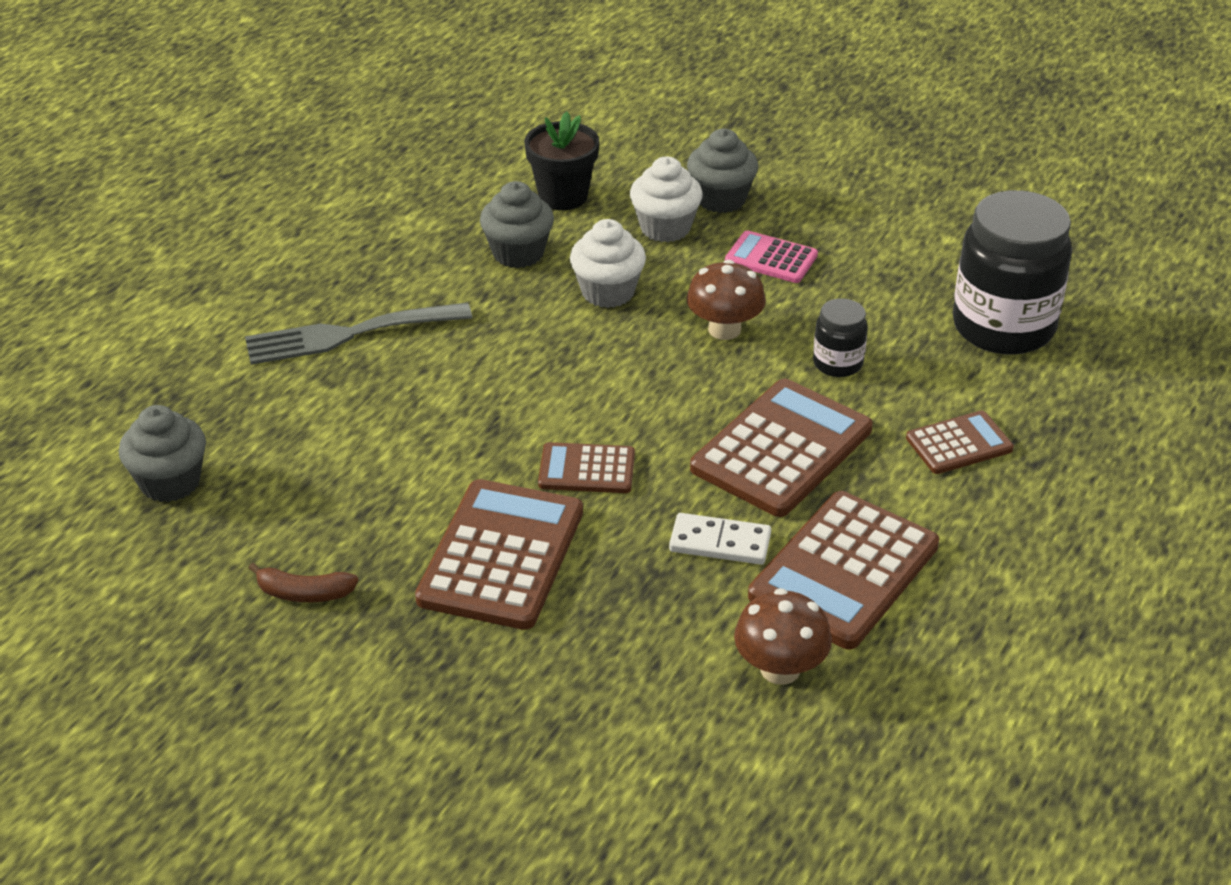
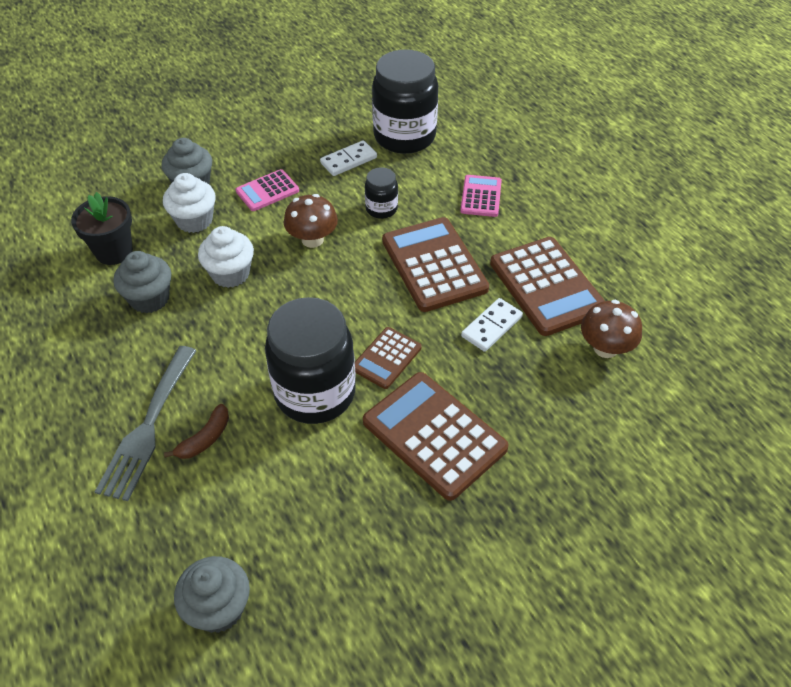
camera: 60 degrees left, 10 degrees up
(304, 593) = (398, 563): brown banana -> brown banana (205, 439)
(487, 433) = (315, 393): none -> black jar
(899, 299) = (348, 160): none -> white domino
(959, 444) = (481, 196): brown calculator -> pink calculator

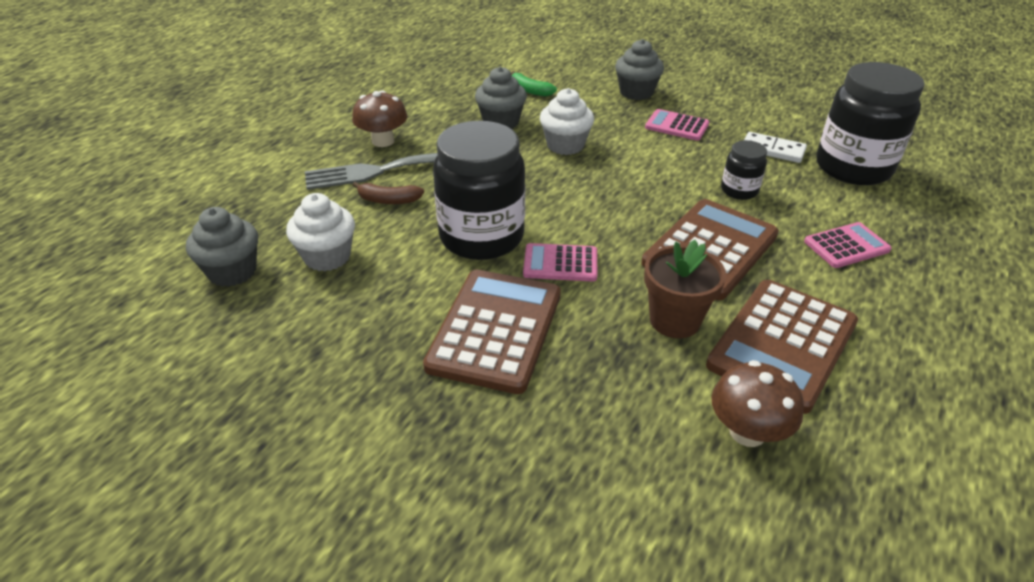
camera: 60 degrees right, 10 degrees down
(114, 251) = (530, 90): black flower pot -> green banana
(194, 220) = (601, 108): white cupcake -> white cupcake (327, 257)
(312, 239) = (652, 168): brown mushroom -> brown mushroom (383, 141)
(386, 358) = (560, 263): brown calculator -> pink calculator
(491, 326) = (674, 320): white domino -> brown flower pot

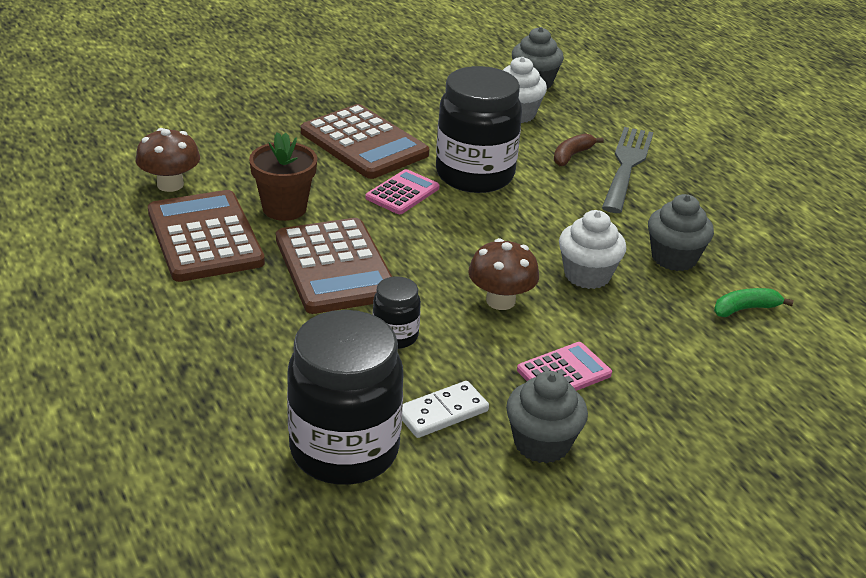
camera: 120 degrees right, 5 degrees down
(383, 141) = (685, 183): brown mushroom -> brown mushroom (500, 301)
(636, 92) = (680, 389): grey cupcake -> grey cupcake (541, 443)
(846, 246) = (246, 343): pink calculator -> none

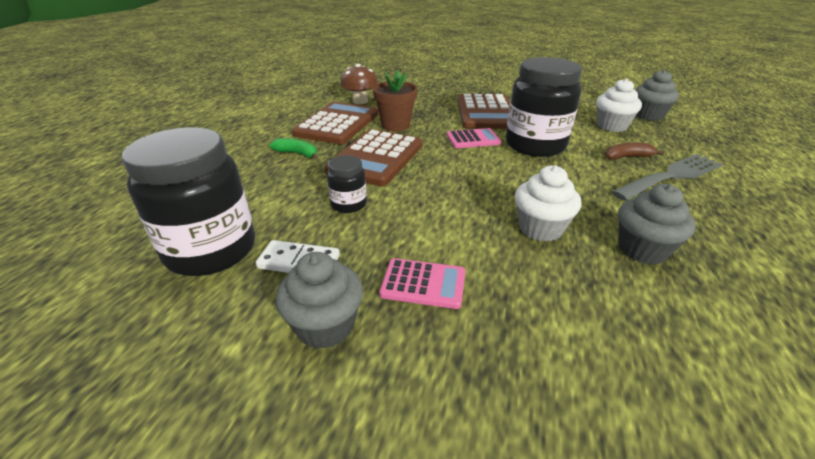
camera: 45 degrees right, 0 degrees up
(500, 301) = (447, 215): brown mushroom -> none
(745, 309) = (679, 325): green banana -> green banana (297, 153)

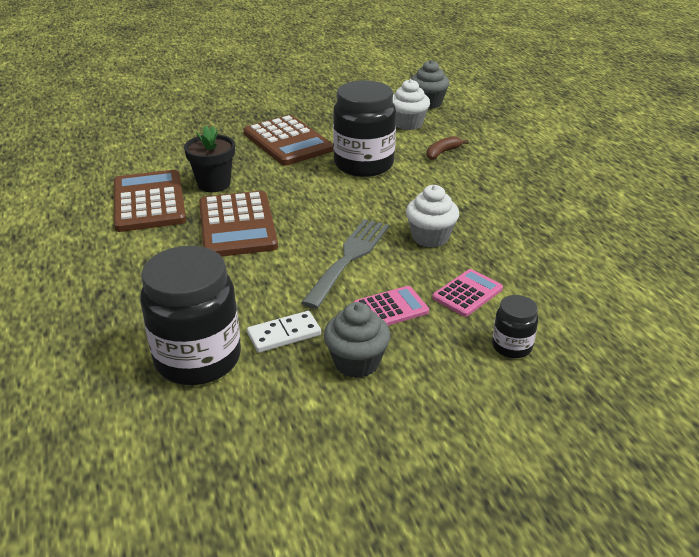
camera: 35 degrees left, 0 degrees up
(297, 153) = (151, 249): green banana -> none
(348, 204) = (266, 276): black jar -> black jar (511, 346)
(360, 101) = (138, 166): brown mushroom -> none
(395, 125) = (214, 184): brown flower pot -> black flower pot
(473, 139) = (305, 175): pink calculator -> pink calculator (467, 293)
(642, 249) = (504, 227): grey cupcake -> none
(671, 176) = (483, 160): grey fork -> grey fork (349, 258)

